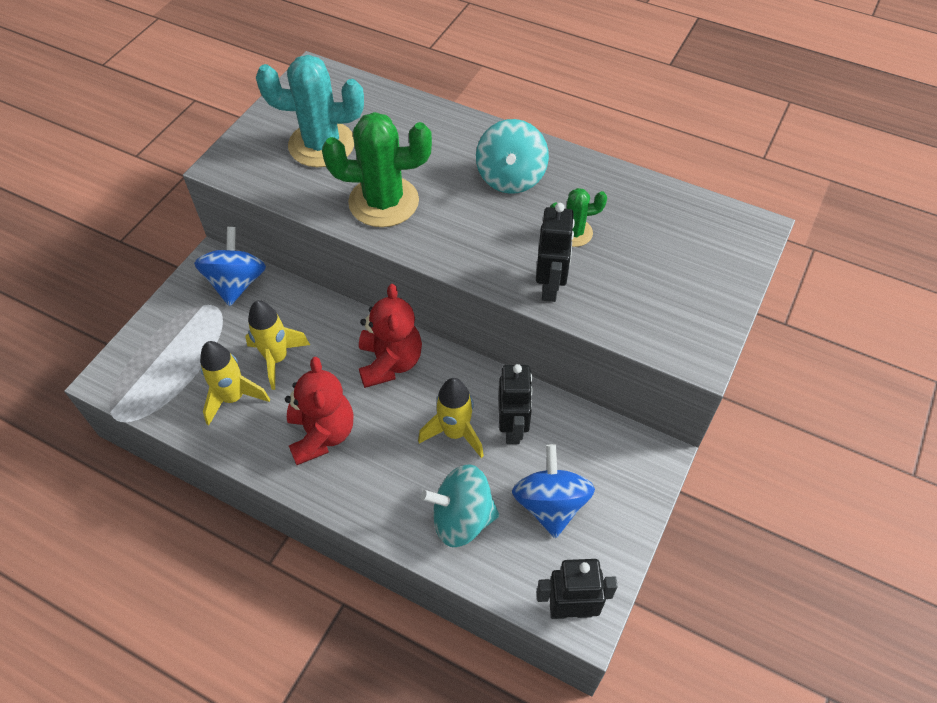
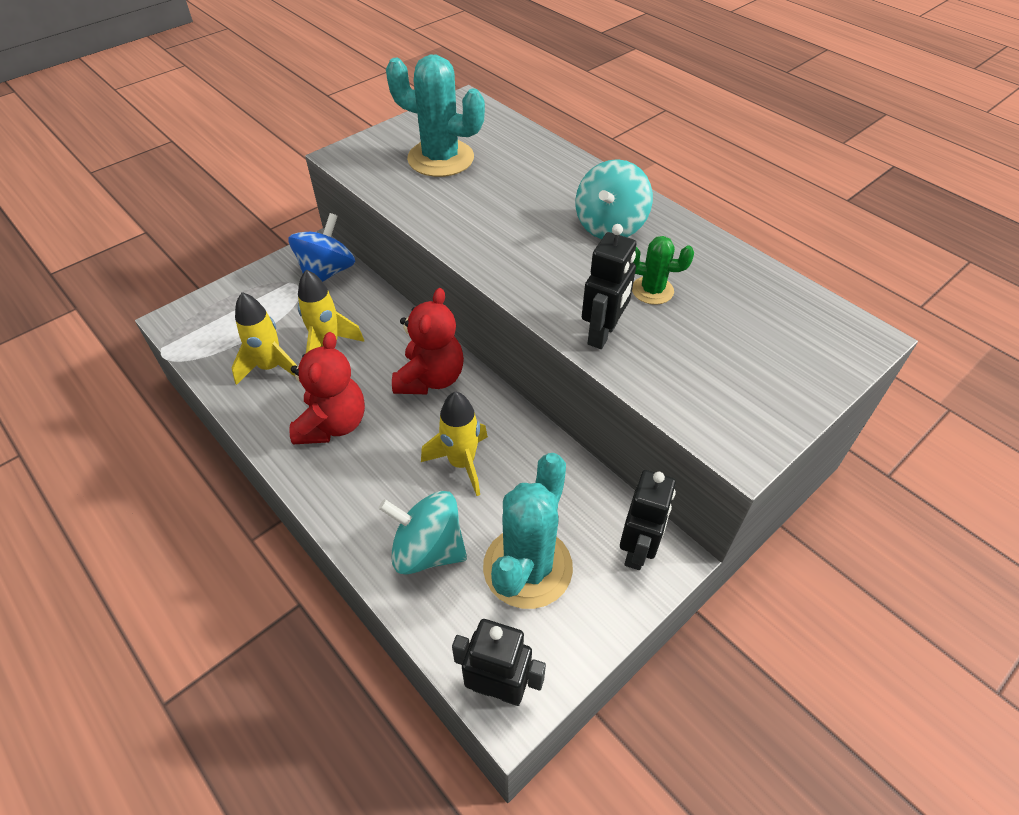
camera: 20 degrees right, 5 degrees down
(383, 202) = (472, 218): green cactus -> none
(513, 428) = (523, 477): black robot -> black robot (638, 550)
(550, 504) = (527, 567): blue spinning top -> turquoise cactus

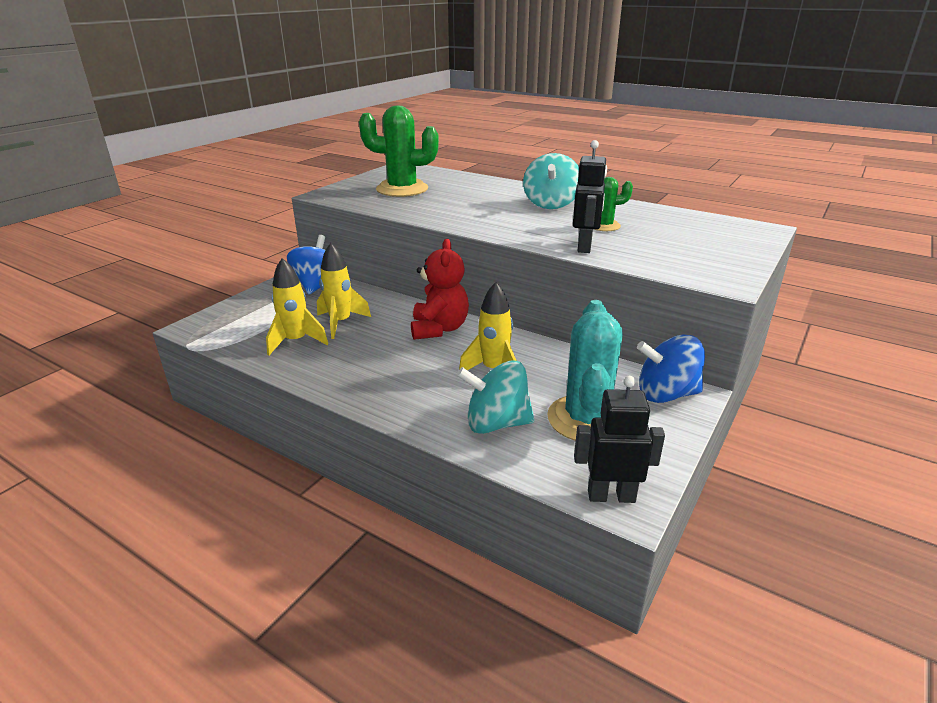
camera: 15 degrees left, 20 degrees down
(333, 424) = (370, 365): red teddy bear -> none
(440, 158) = (402, 189): turquoise cactus -> green cactus
(638, 550) = (666, 394): black robot -> blue spinning top

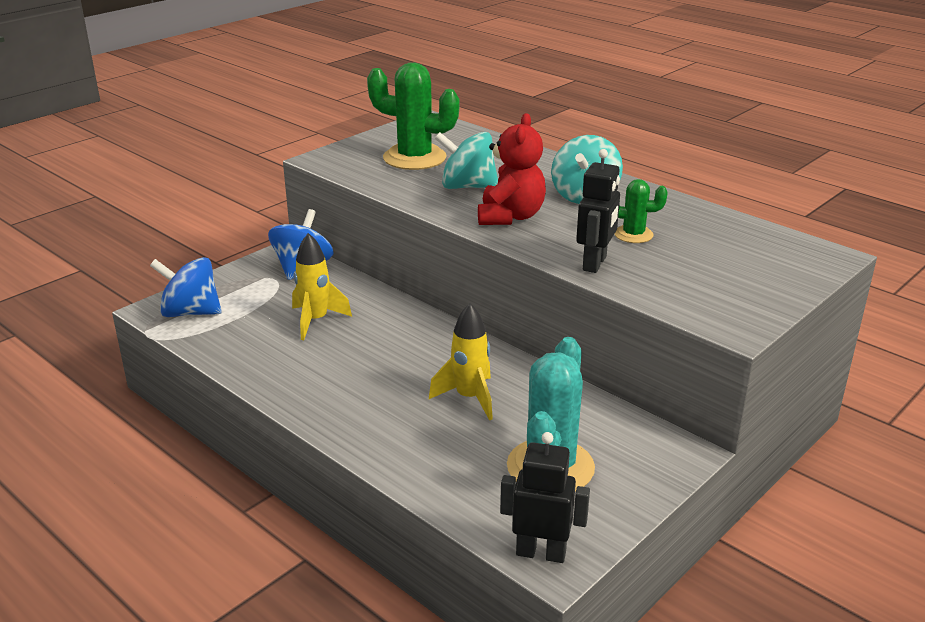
camera: 10 degrees right, 0 degrees up
(296, 341) = (262, 339): yellow rocket -> none
(439, 329) = (424, 340): red teddy bear -> red teddy bear (510, 217)
(496, 423) = (450, 460): turquoise spinning top -> turquoise spinning top (467, 187)
(666, 394) = (654, 449): blue spinning top -> blue spinning top (190, 312)

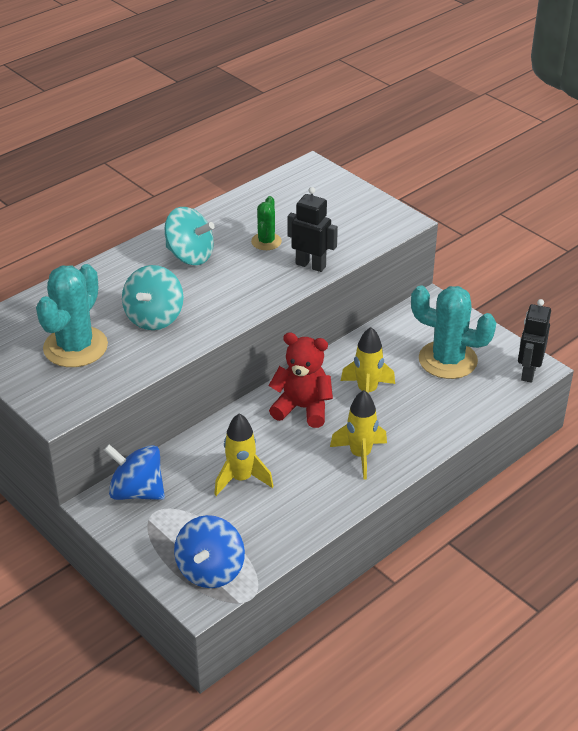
camera: 85 degrees left, 10 degrees up
(350, 396) = (360, 455): none -> yellow rocket
(414, 158) = (75, 347): green cactus -> turquoise cactus
(510, 217) = (222, 298): red teddy bear -> red teddy bear (302, 408)

